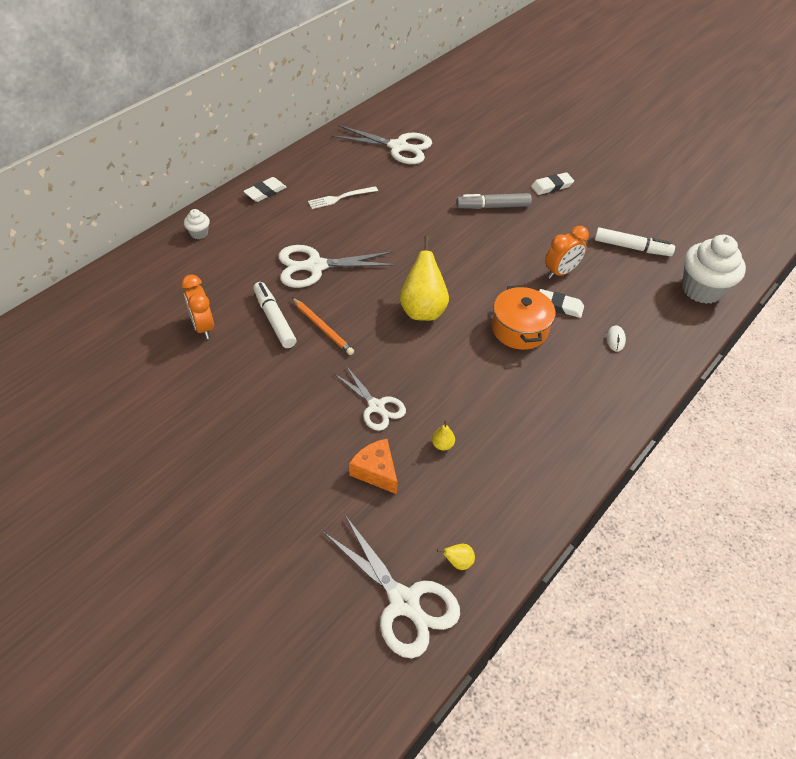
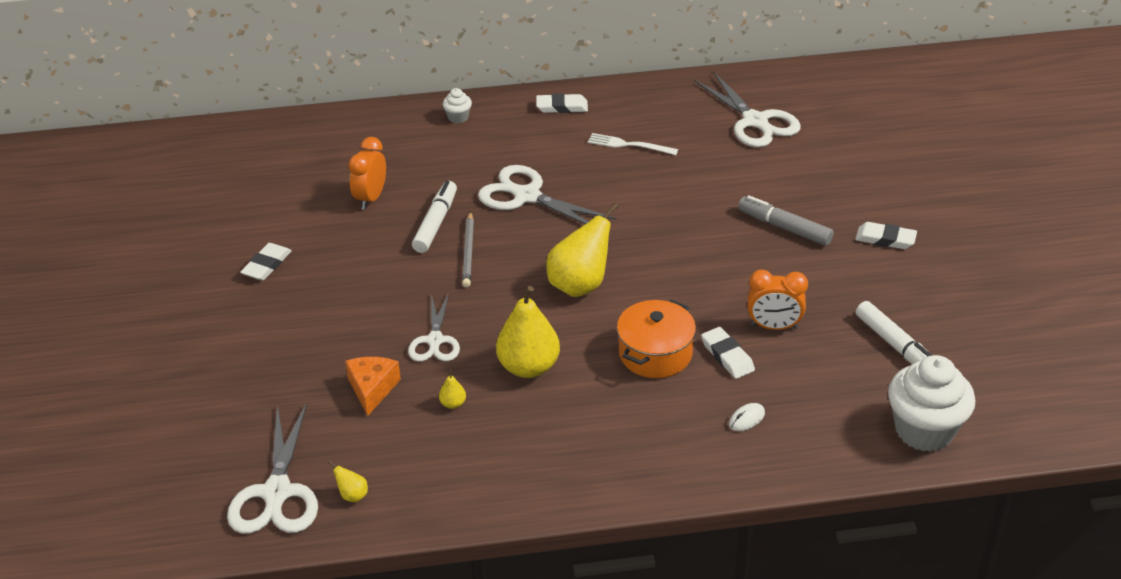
camera: 45 degrees right, 10 degrees down
(180, 426) = (267, 265): none -> white eraser
(322, 328) = (468, 252): orange pencil -> grey pencil
(458, 386) = (528, 367): none -> yellow pear

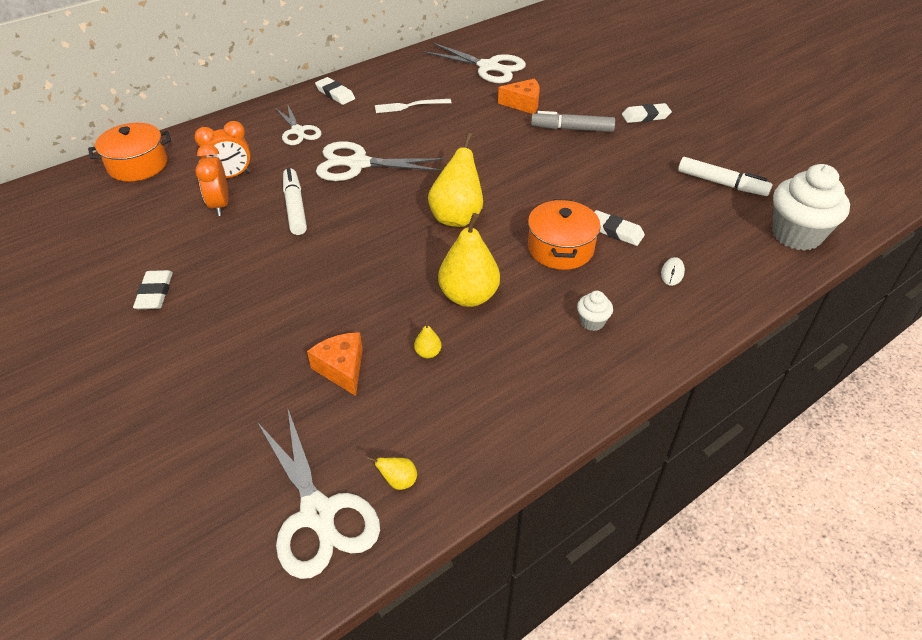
camera: 30 degrees left, 5 degrees up
(325, 132) = (138, 165): none -> orange pot
(435, 340) = (368, 304): white scissors -> white scissors (298, 131)
(458, 117) = (253, 123): white cupcake -> white cupcake (592, 322)
(468, 252) = (342, 221): grey pencil -> none
(562, 107) = (335, 94): white eraser -> white eraser turned 75 degrees clockwise
(756, 180) = (523, 104): none -> orange cheese
(774, 326) = (628, 198): orange clock -> orange clock (231, 176)

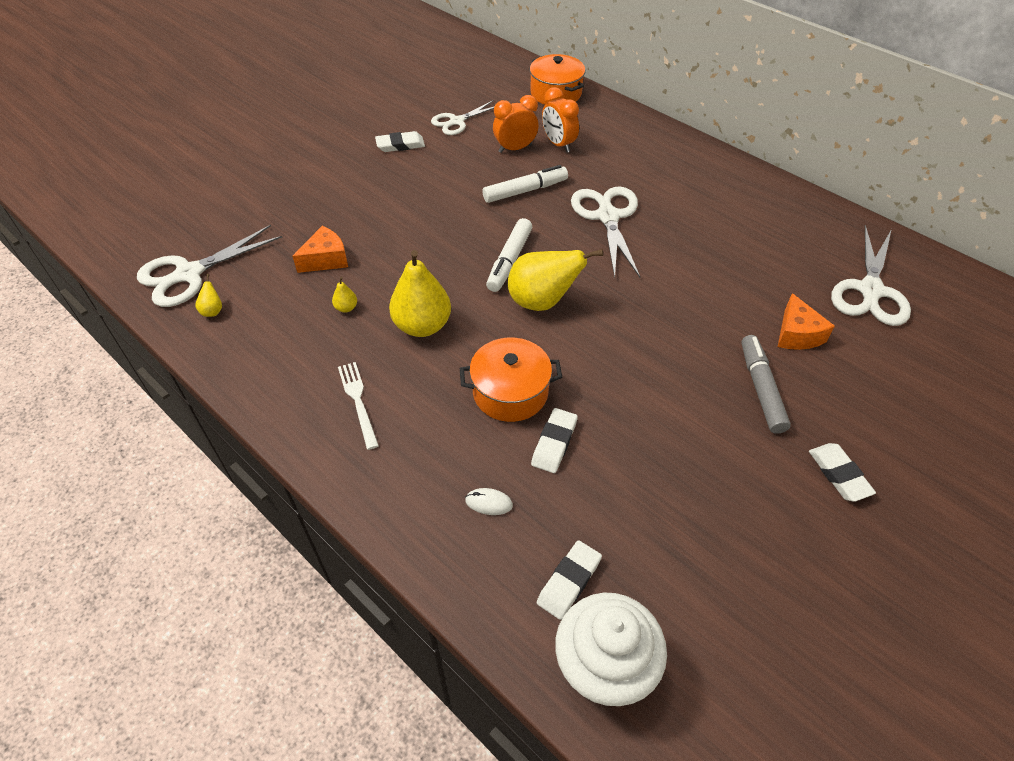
camera: 80 degrees right, 5 degrees up
(298, 131) = (647, 166): white scissors -> white scissors (457, 121)
(335, 94) = (729, 176): white eraser -> white eraser (569, 581)
(410, 106) = (736, 235): white fork -> white fork (358, 401)
(592, 322) = (397, 426): white cupcake -> none
(721, 183) = (700, 571): white marker -> white marker (509, 260)

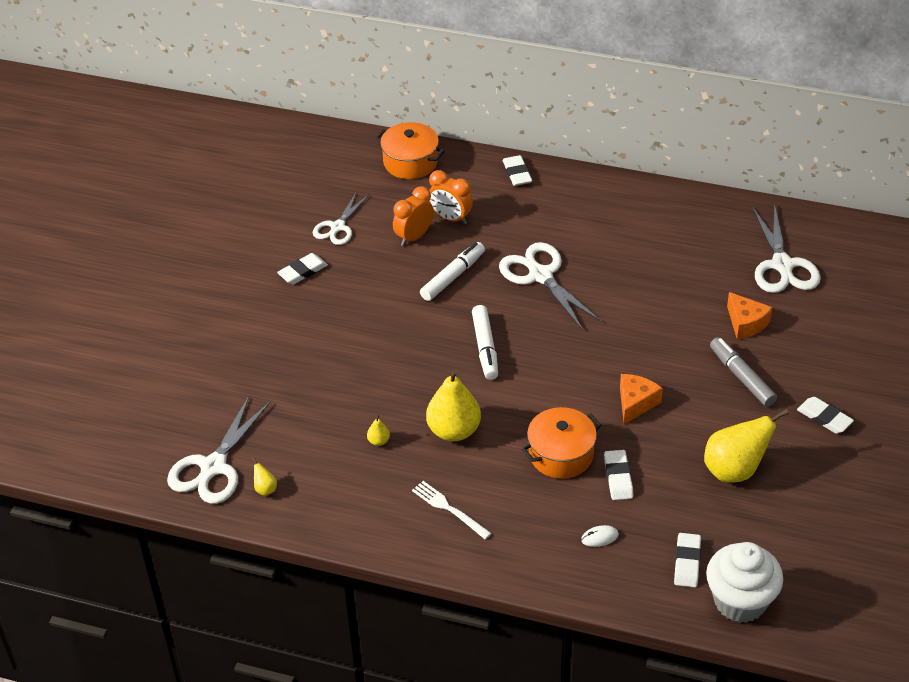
camera: 25 degrees left, 5 degrees down
(326, 259) = (325, 407): orange cheese -> orange cheese (635, 403)
(542, 301) = (536, 372): yellow pear -> yellow pear (734, 470)
(644, 128) = (517, 173): none -> white eraser

